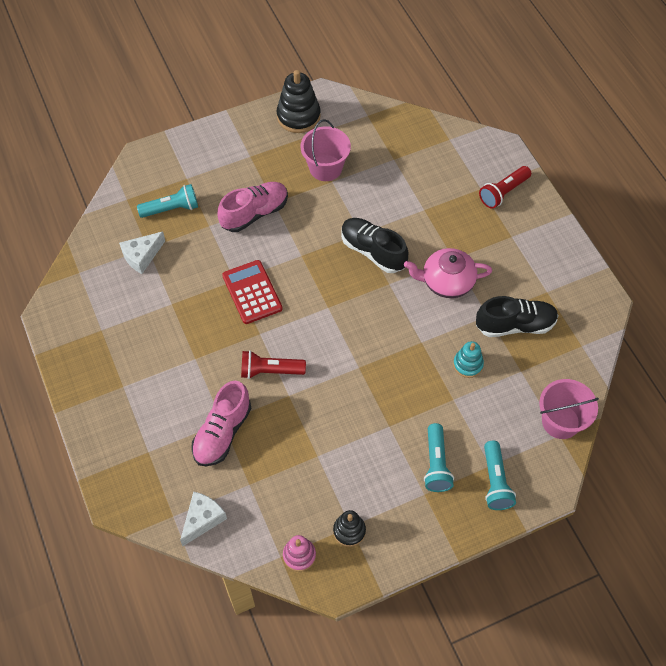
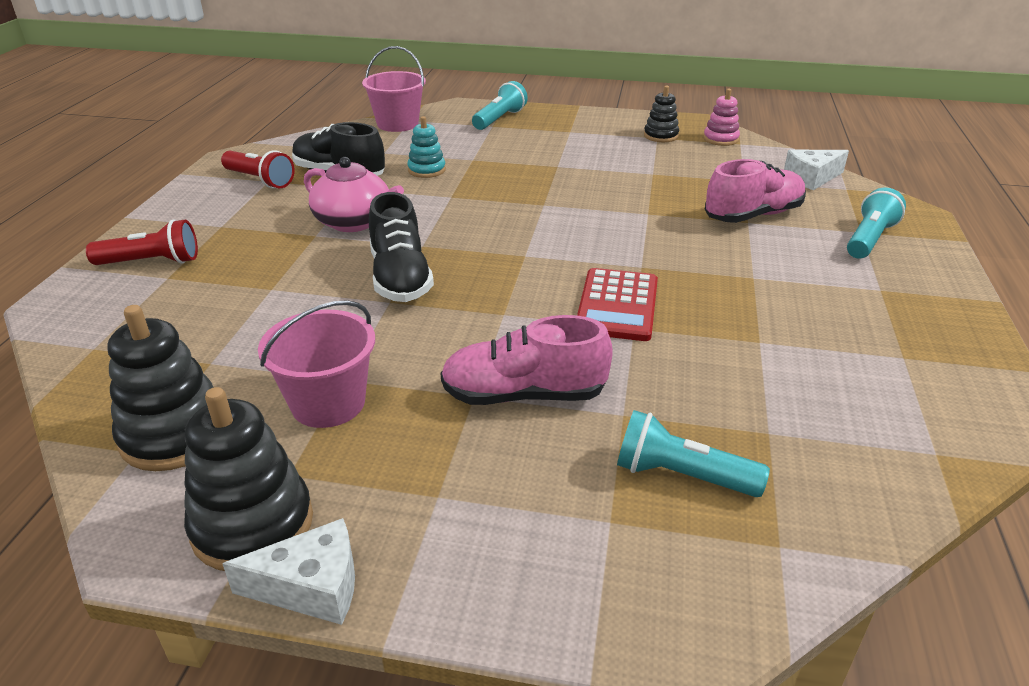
camera: 145 degrees left, 25 degrees down
(142, 256) = (786, 423): white cheese -> white cheese (312, 586)
(270, 371) = (655, 235): red flashlight -> red flashlight (260, 180)
(363, 127) = (175, 435): none -> black stacking toy
(436, 464) = (539, 138): turquoise flashlight -> turquoise flashlight (869, 239)

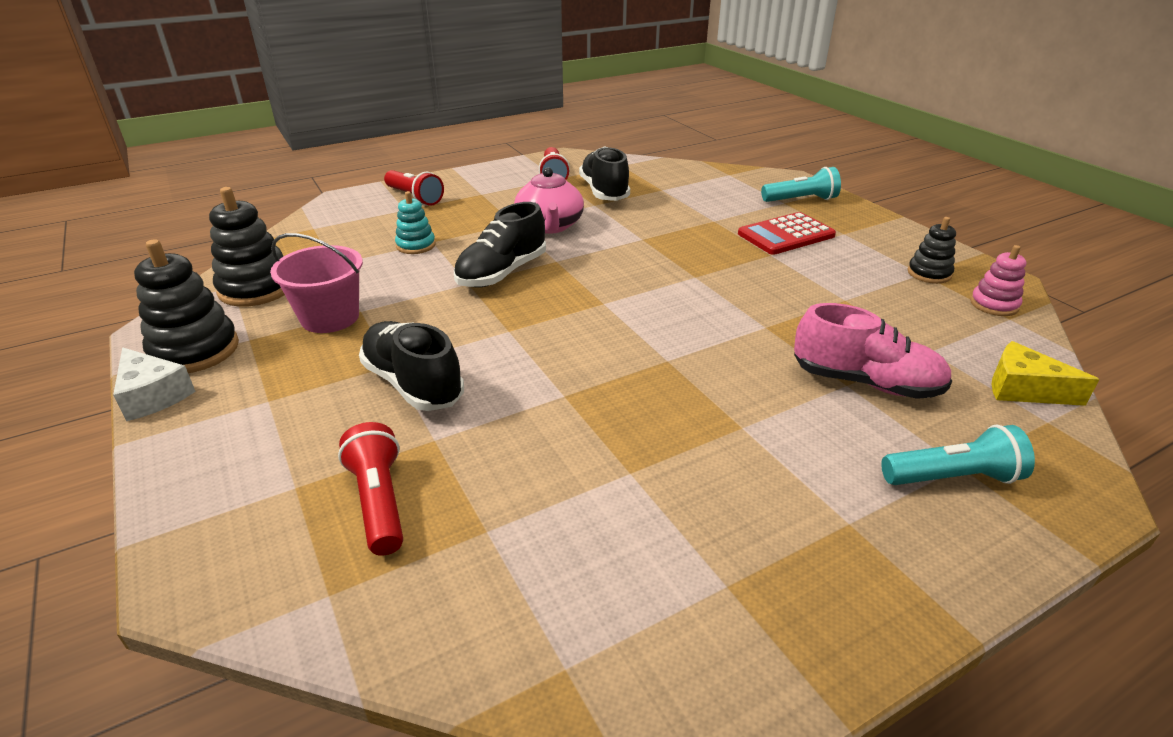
camera: 50 degrees right, 0 degrees up
(397, 124) = (713, 173): pink bucket -> none
(426, 170) = (664, 213): turquoise stacking toy -> turquoise stacking toy (416, 245)
(524, 395) = (413, 384): pink shoe -> black shoe
(617, 305) = (587, 374): red calculator -> red calculator (786, 235)
(681, 476) = (379, 501): turquoise flashlight -> red flashlight
(811, 178) = (1023, 389): white cheese -> yellow cheese

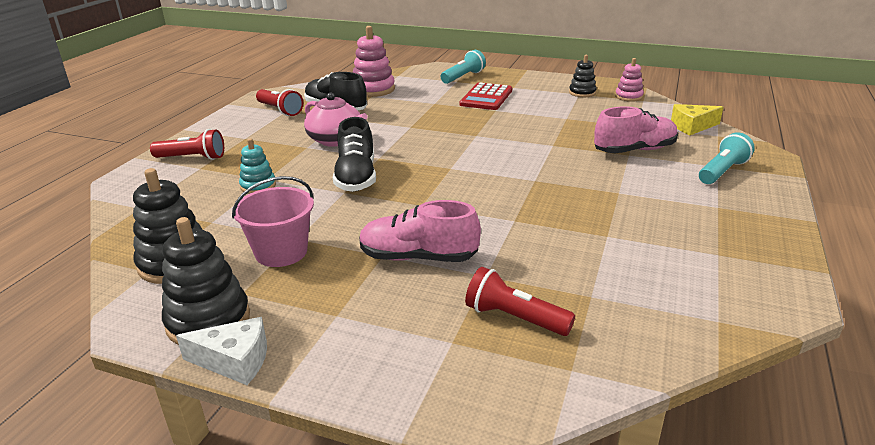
camera: 40 degrees left, 5 degrees down
(413, 384) = (418, 257): black shoe -> pink shoe
(675, 182) = (373, 89): none -> pink stacking toy

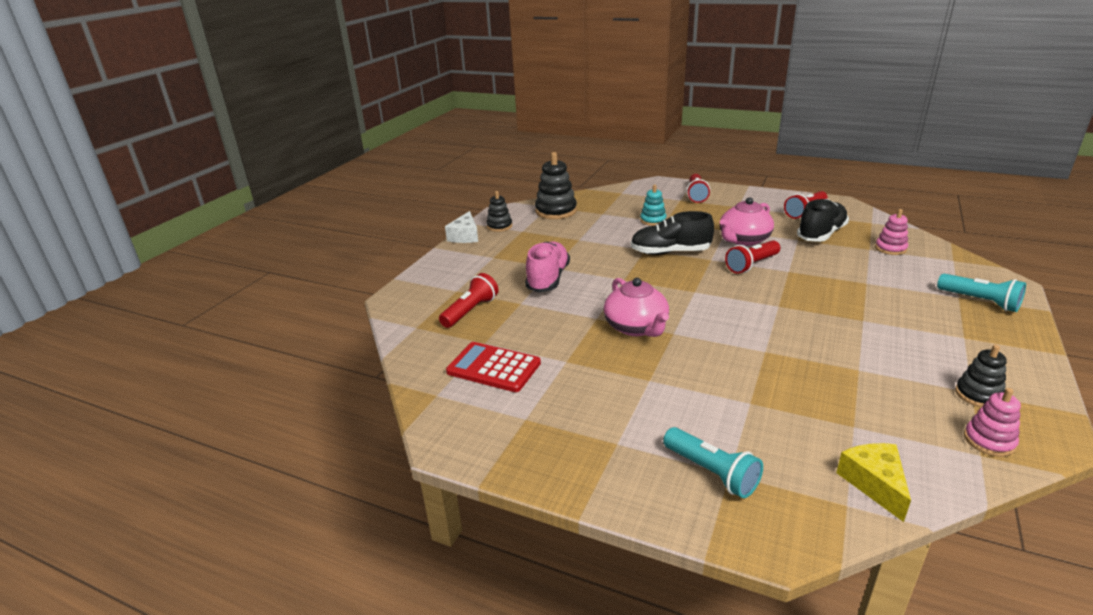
camera: 95 degrees right, 0 degrees up
(208, 321) = (499, 226): black stacking toy -> black stacking toy, size x0.59
(281, 252) = (562, 236): pink bucket -> none
(373, 89) = (890, 248): pink stacking toy -> pink stacking toy, size x0.59
(395, 140) = (752, 265): none -> red flashlight
(486, 97) = (906, 315): red calculator -> red calculator (493, 368)
(529, 198) = (636, 327): none -> pink teapot
(634, 150) = (764, 409): pink shoe -> none

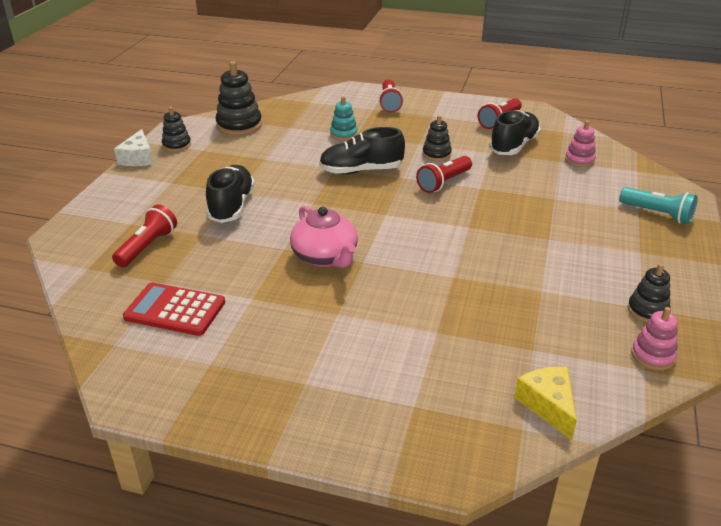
camera: 10 degrees left, 5 degrees up
(548, 279) = (231, 206): pink shoe -> black shoe
(712, 472) = (397, 406): turquoise flashlight -> none
(743, 240) = (436, 154): pink teapot -> black stacking toy

